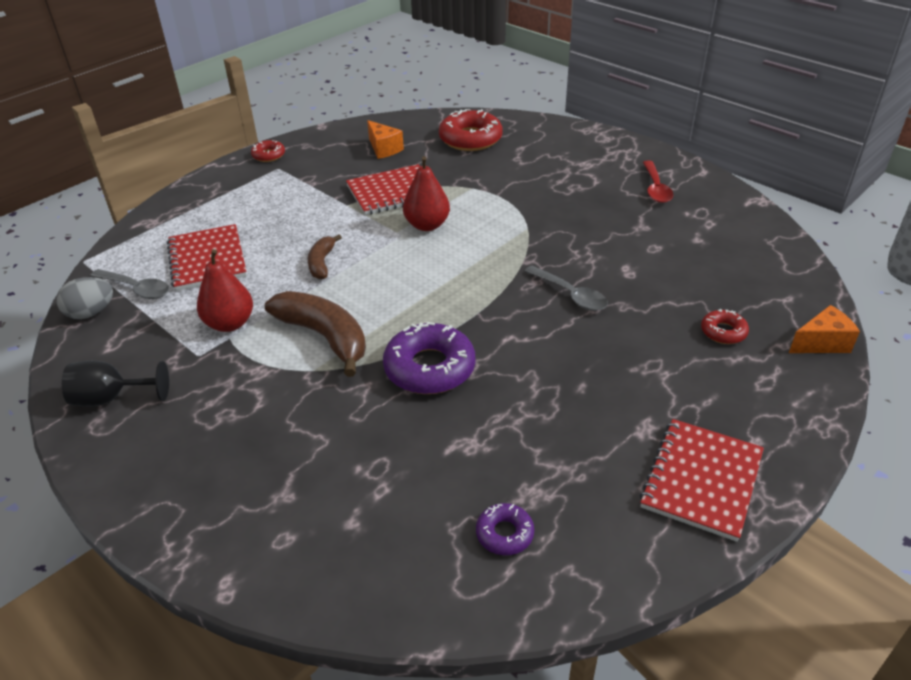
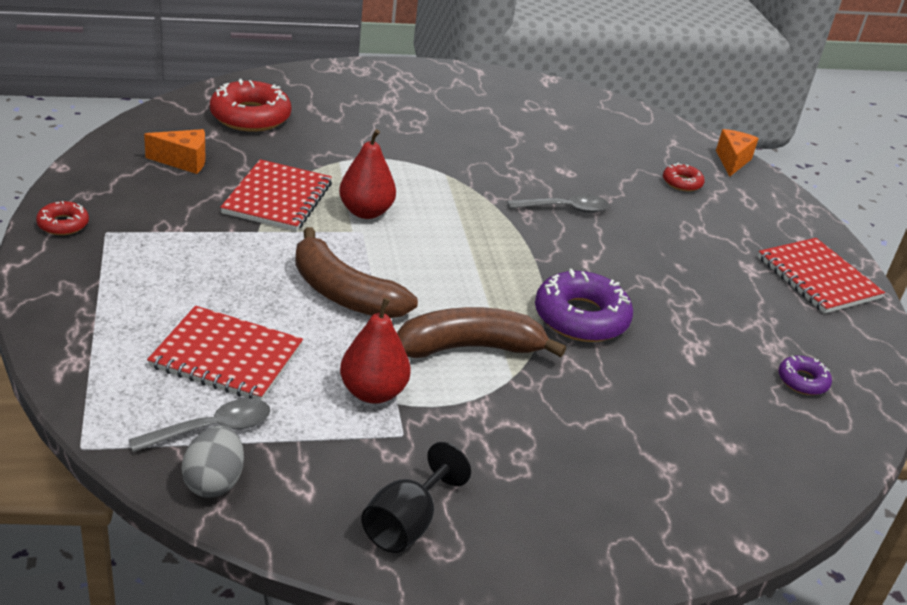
camera: 60 degrees left, 5 degrees down
(322, 263) = (344, 293): brown banana -> brown banana, size x1.83
(655, 188) = (473, 98): red spoon -> none

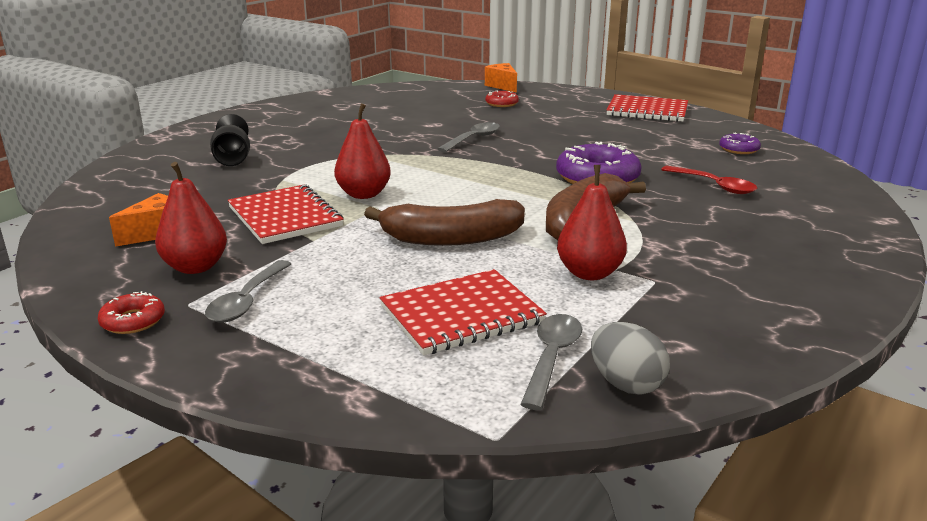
camera: 40 degrees left, 10 degrees down
(137, 253) = (247, 301): none -> grey spoon
(157, 205) = (195, 267): none -> red pear
(250, 116) = (154, 186): red donut -> none
(406, 523) = (763, 319): black goblet -> black goblet (233, 159)
(670, 398) = (714, 186): none -> red spoon

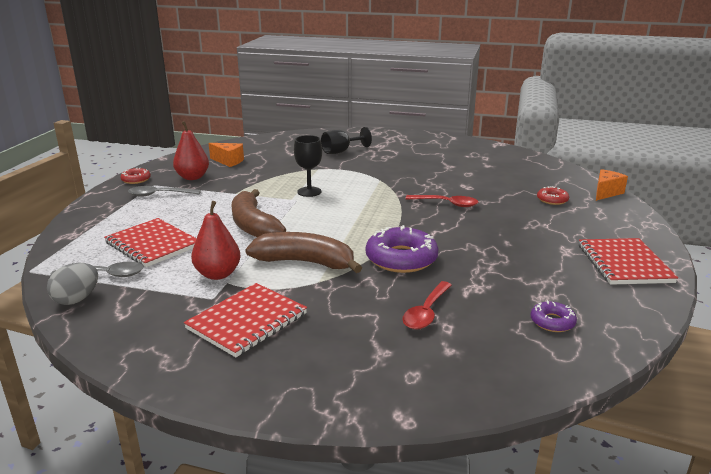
camera: 70 degrees right, 0 degrees up
(285, 217) = (263, 181): red notebook -> red notebook (247, 321)
(363, 194) = (309, 192): red pear -> black goblet
(473, 139) = (446, 204): grey spoon -> red spoon

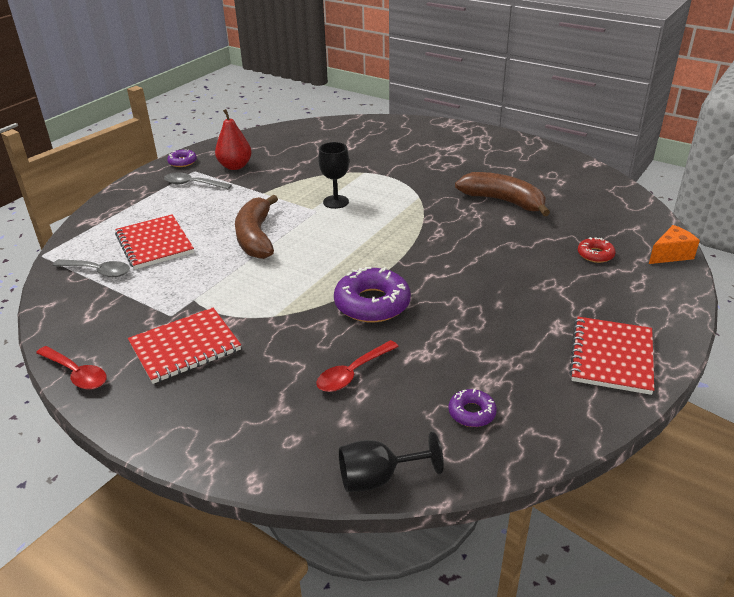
camera: 20 degrees right, 10 degrees up
(77, 299) = (62, 293): grey egg -> none
(136, 180) = (182, 162): red donut -> purple donut
(218, 274) = (191, 289): red pear -> none
(228, 161) = (281, 150): orange cheese -> none
(305, 262) = (276, 290): brown banana -> brown banana (503, 201)
(341, 151) = (403, 151): black goblet -> black goblet (378, 478)
(446, 204) = (469, 241): red spoon -> red spoon (76, 374)

